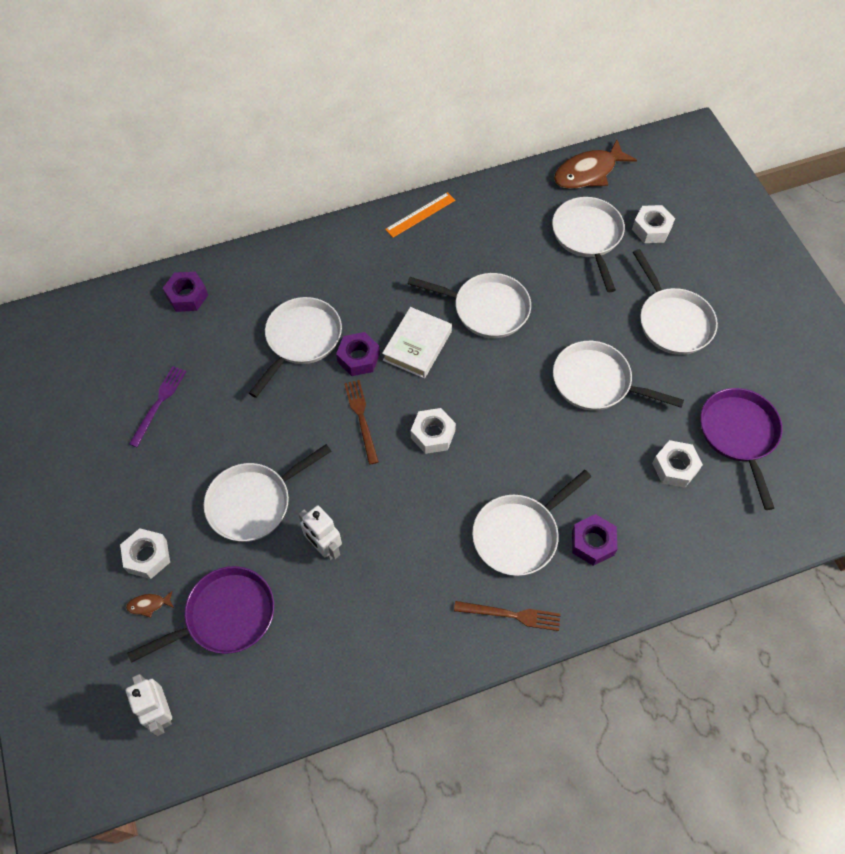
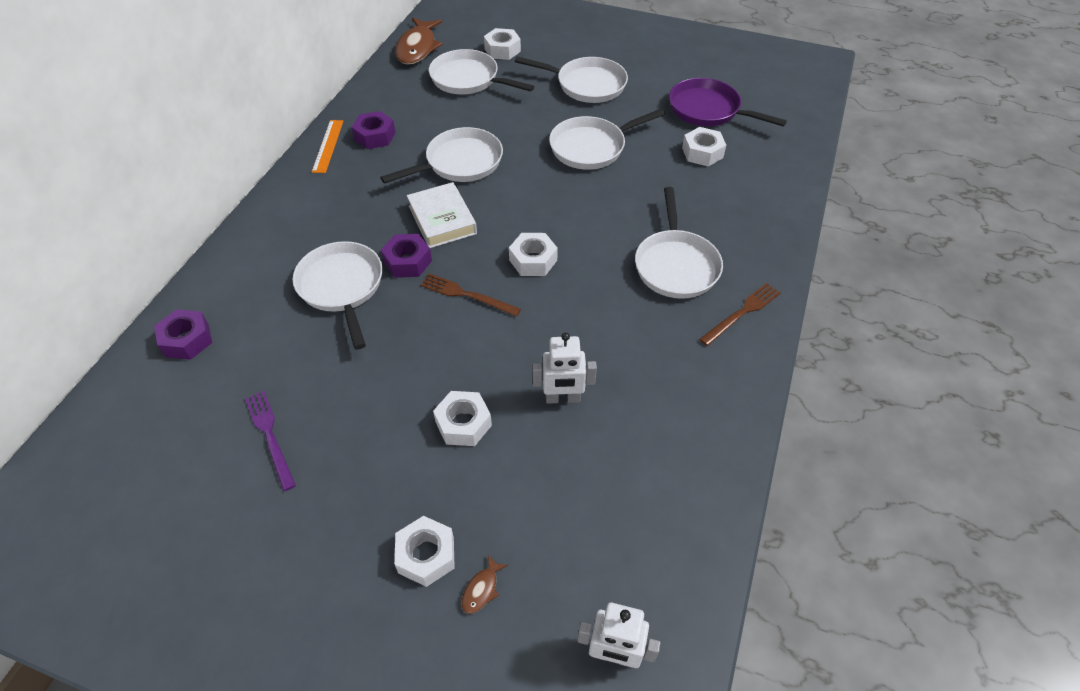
camera: 50 degrees left, 10 degrees down
(225, 616) = (558, 525): purple pan -> none
(254, 502) = (463, 423): white pan -> white nut
(592, 543) = (722, 229): purple nut -> purple nut (375, 136)

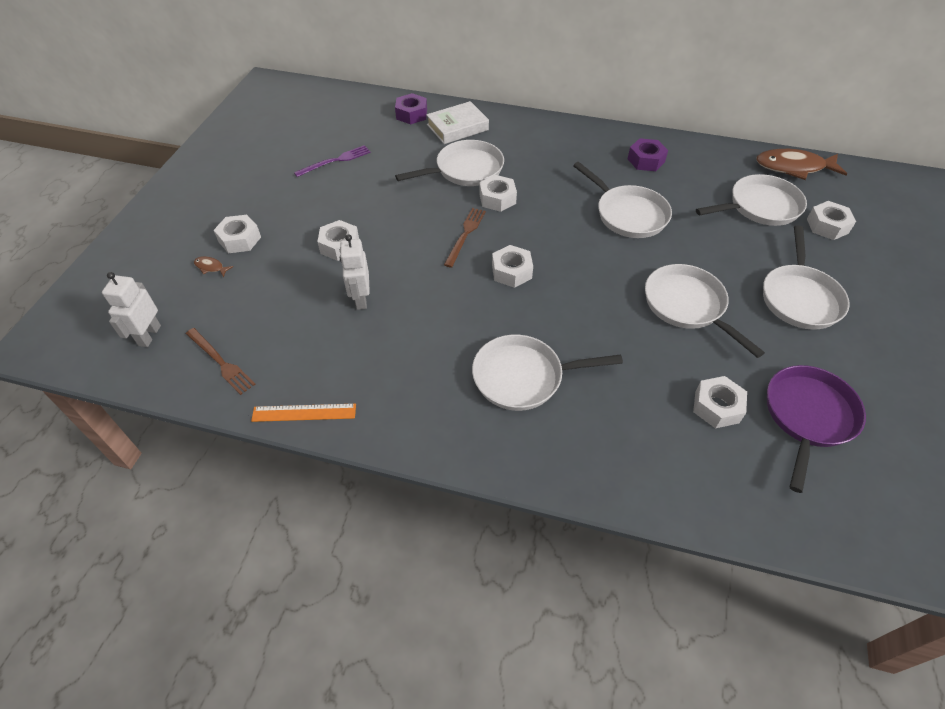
camera: 85 degrees right, 0 degrees up
(328, 146) = (623, 138): orange ruler -> orange ruler (304, 412)
(408, 261) = (497, 199): purple nut -> white nut
(442, 220) = (550, 212): white book -> white book (457, 127)
(469, 79) = (759, 207): white pan -> white pan turned 45 degrees clockwise
(742, 313) = (464, 432): brown fork -> brown fork (221, 362)

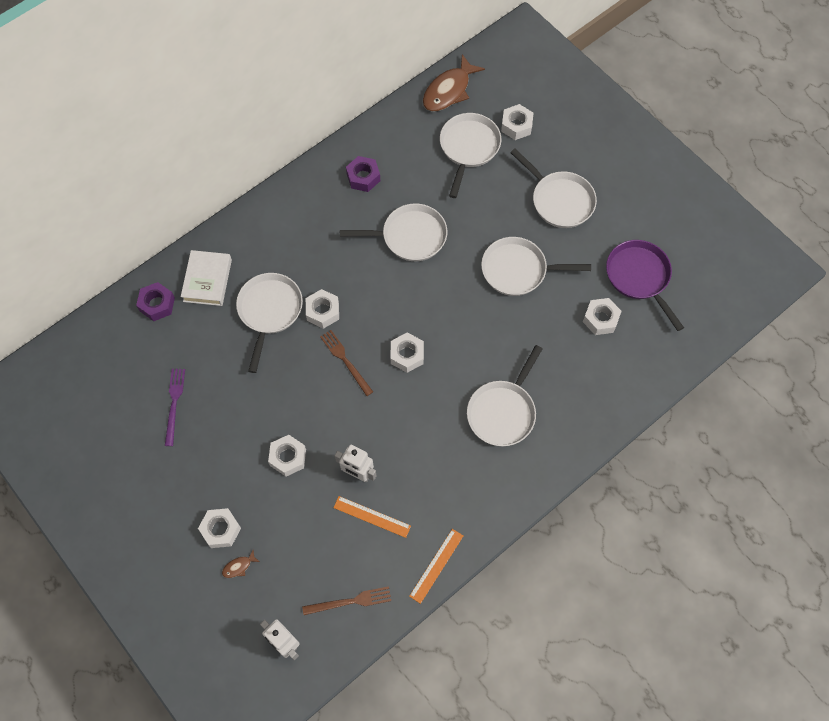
camera: 55 degrees left, 15 degrees up
(323, 332) = (372, 516): none -> orange ruler

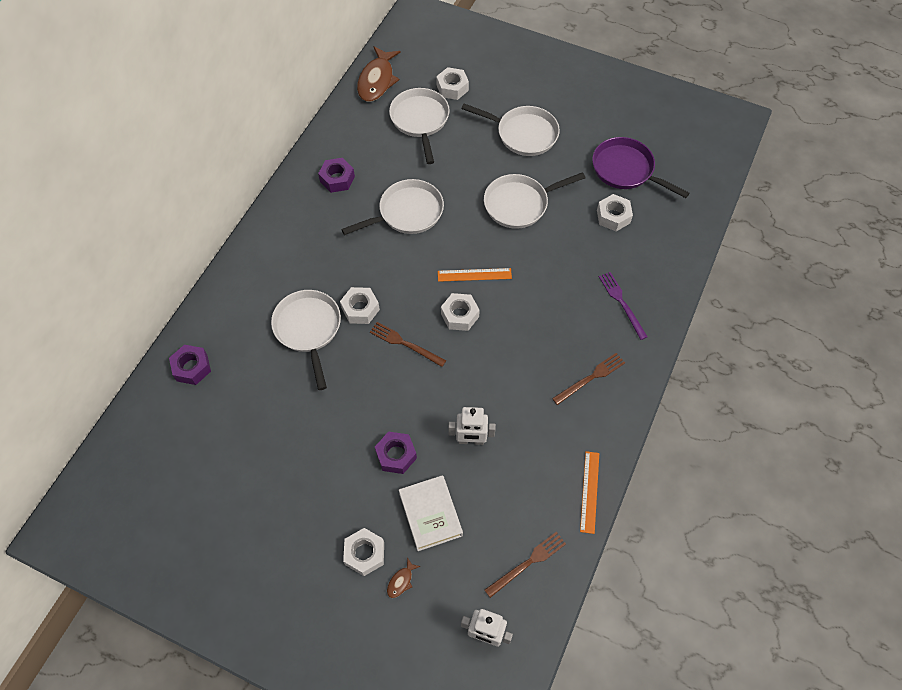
camera: 25 degrees left, 5 degrees down
(174, 403) = (256, 453): purple fork -> purple fork (621, 303)
(207, 280) = (232, 325): white book -> white book (430, 514)
(288, 457) = (396, 455): white nut -> purple nut
(372, 516) = (505, 474): orange ruler -> orange ruler (474, 275)
(493, 464) = (590, 378): none -> brown fork
(503, 411) = (573, 328): white pan -> none

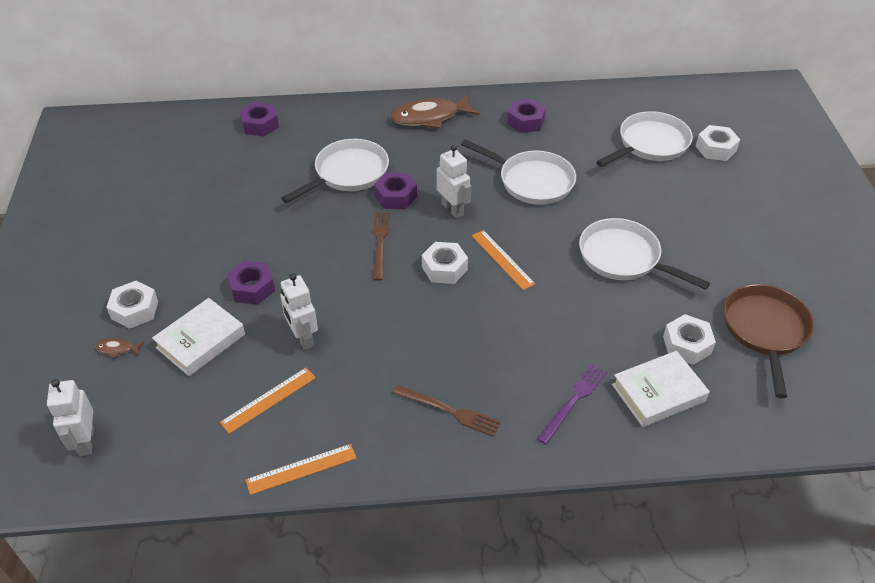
camera: 60 degrees right, 15 degrees down
(360, 309) = (395, 196): white nut -> purple nut
(377, 80) = (665, 98): brown fish -> brown fish (430, 117)
(402, 278) = (453, 209): none -> white robot
(517, 488) = (268, 400): none -> orange ruler
(523, 134) = (717, 223): white pan -> none
(527, 563) = (184, 445): brown fork -> none
(626, 170) = (765, 331): purple pan -> brown pan
(641, 254) = (658, 393): none -> white book

